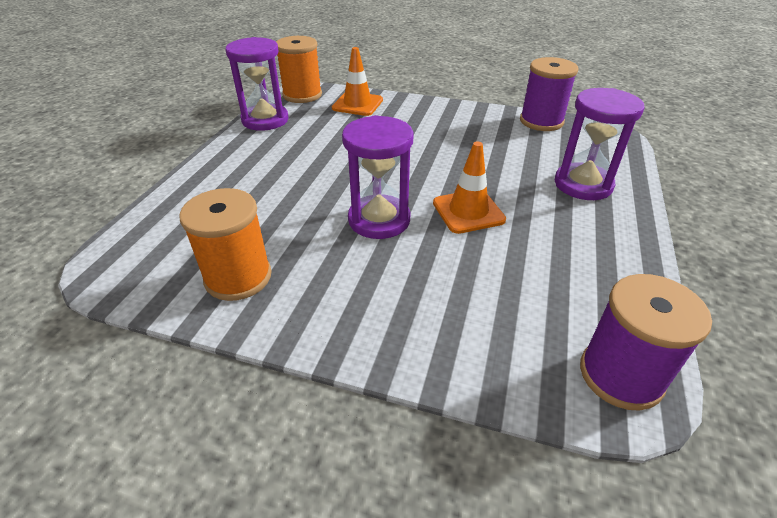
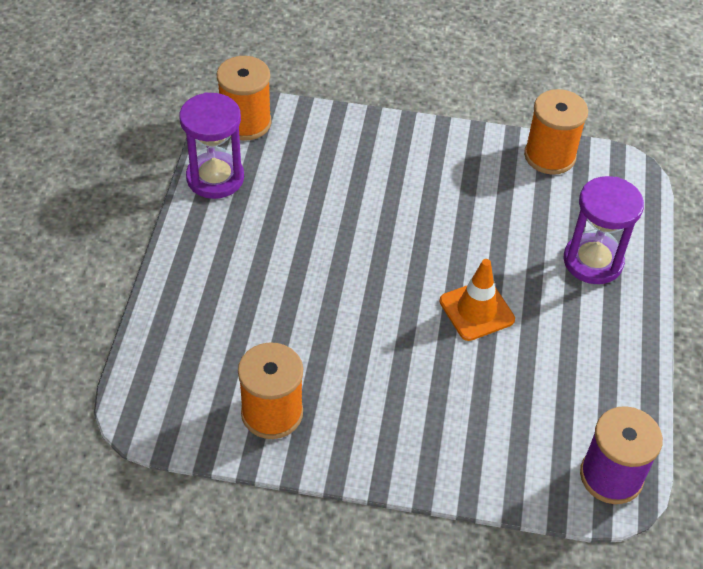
camera: 10 degrees left, 10 degrees up
(357, 104) = (322, 137): orange traffic cone -> none
(379, 220) = (388, 330): purple hourglass -> none
(541, 121) = (549, 156): purple spool -> orange spool

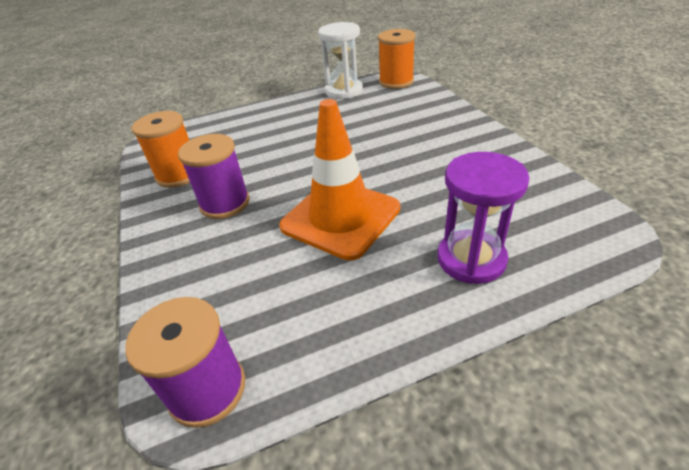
camera: 65 degrees right, 10 degrees down
(215, 178) = (344, 91): purple hourglass -> white hourglass
(375, 388) = (225, 203): none -> purple spool
(476, 310) = (340, 217): orange traffic cone -> orange traffic cone, size x1.68
(549, 156) = (553, 186): orange spool -> none

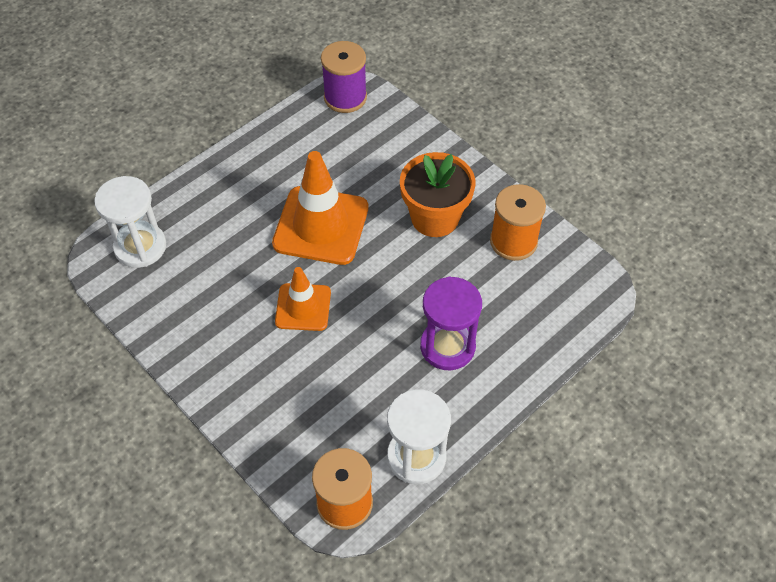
camera: 155 degrees right, 15 degrees up
(225, 203) = (435, 217): purple spool -> orange flower pot
(386, 161) = (303, 307): none -> orange traffic cone
(471, 259) = (208, 210): purple hourglass -> purple hourglass (447, 346)
(561, 235) = (140, 247): none -> white hourglass

